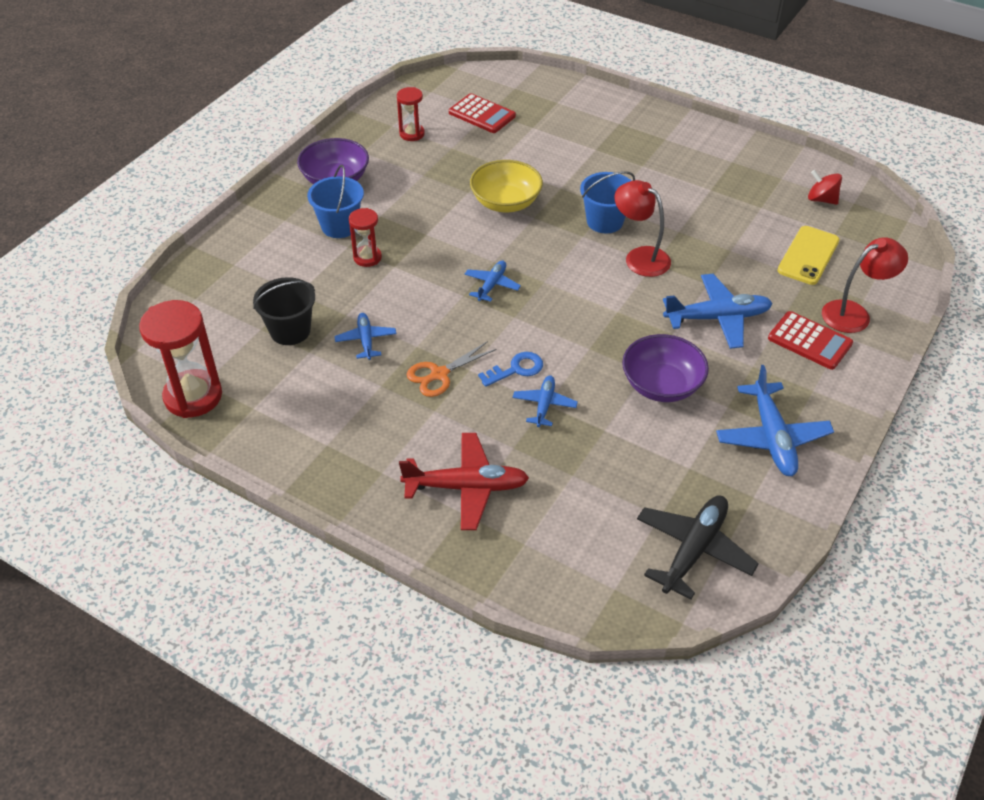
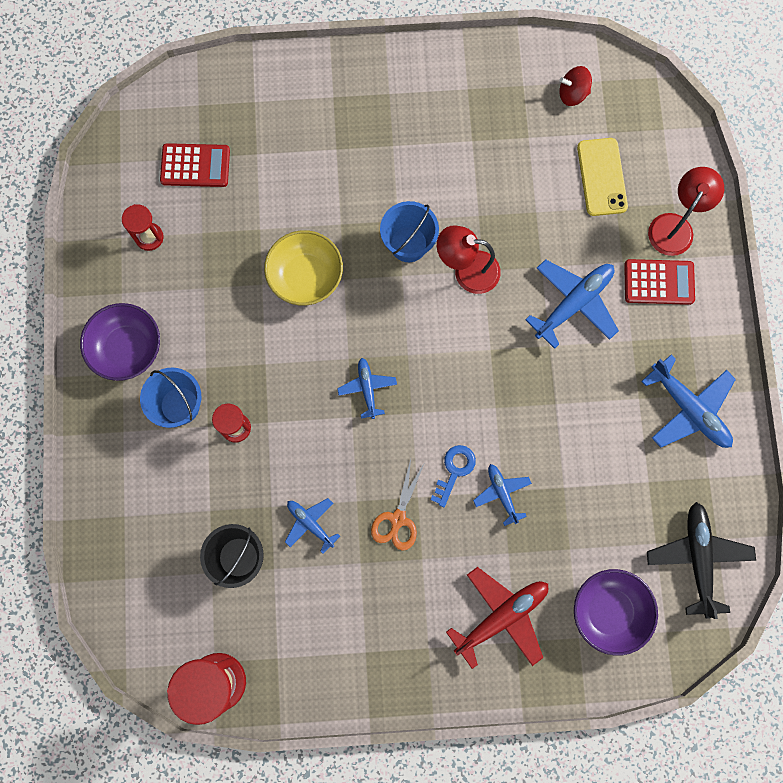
camera: 35 degrees left, 30 degrees up
(661, 385) = (576, 410): purple bowl -> purple bowl (609, 611)

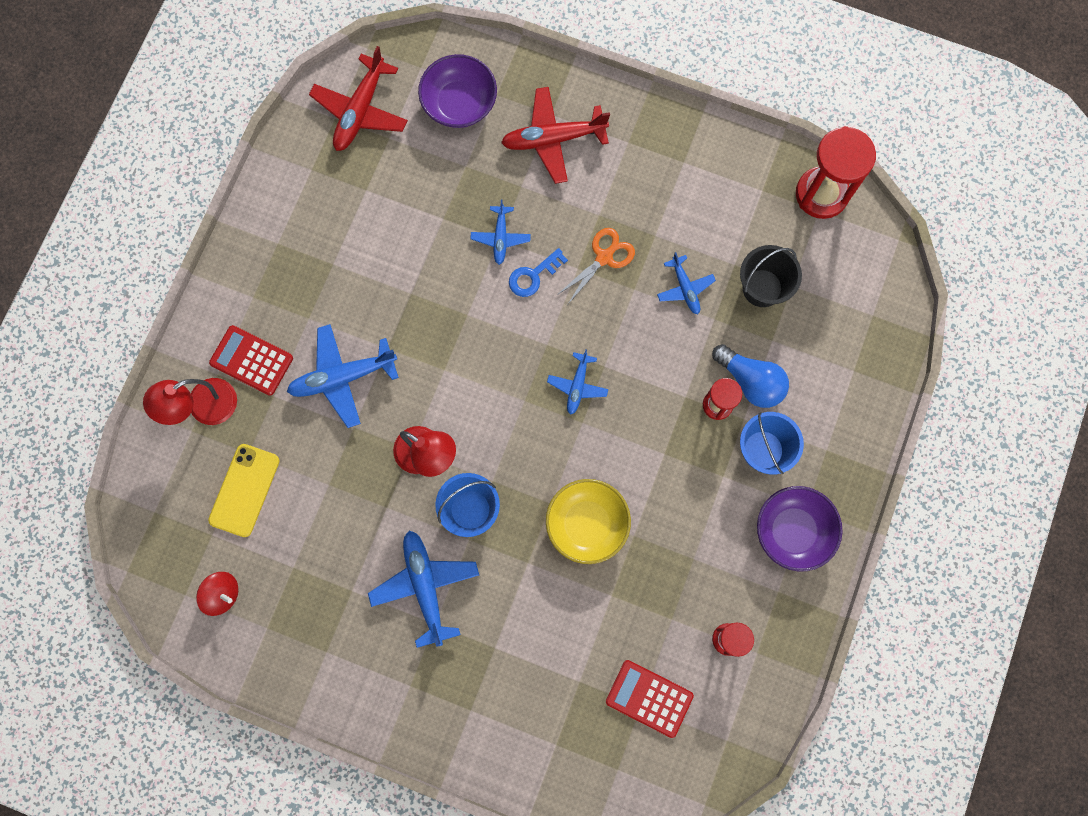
camera: 155 degrees left, 0 degrees up
(214, 463) = (750, 381): none -> blue light bulb
(689, 409) = (293, 234): blue plane -> blue plane (425, 586)
(698, 558) = (360, 111): black plane -> red plane

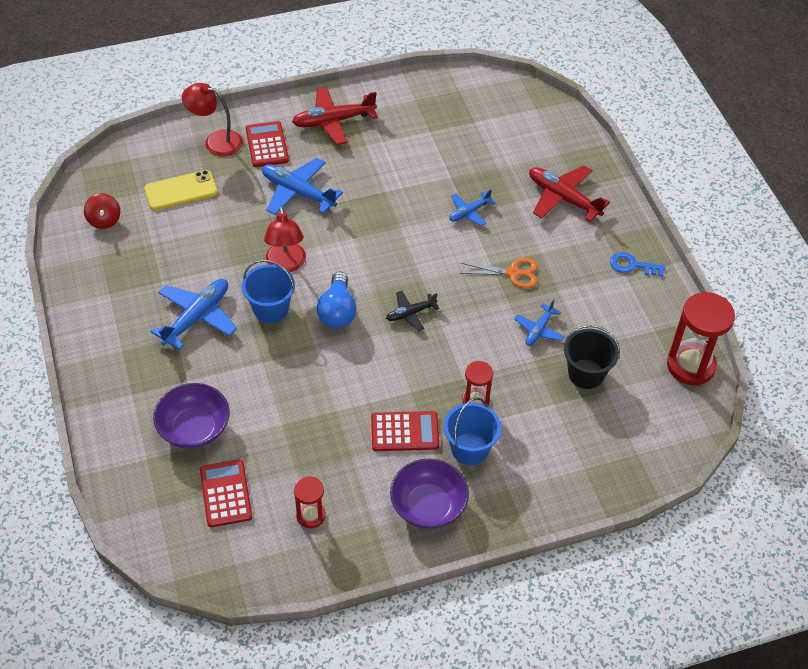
camera: 50 degrees right, 25 degrees down
(360, 111) = (476, 98): red plane -> red plane (333, 121)
(459, 103) = (534, 140): purple bowl -> purple bowl (194, 428)
(533, 276) = (461, 244): blue key -> blue key (632, 265)
(577, 386) = (410, 313): blue plane -> black plane
(587, 524) = (319, 378): yellow bowl -> none
(703, 492) = (405, 432): none -> red calculator
(750, 381) = (512, 409): blue light bulb -> blue light bulb (337, 311)

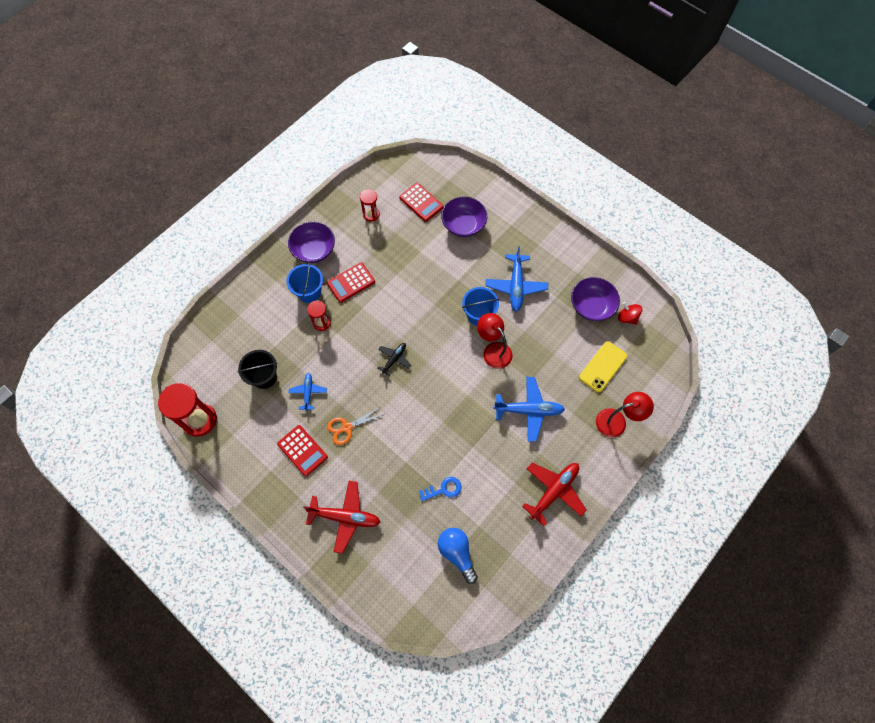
camera: 150 degrees right, 15 degrees up
(131, 251) = (591, 306): none -> purple bowl
(267, 145) = (581, 439): red calculator -> red calculator (302, 450)
(337, 311) = (439, 335): blue light bulb -> blue light bulb (457, 553)
(469, 212) = (404, 462): blue plane -> none
(632, 265) = (269, 482): blue key -> blue key (443, 489)

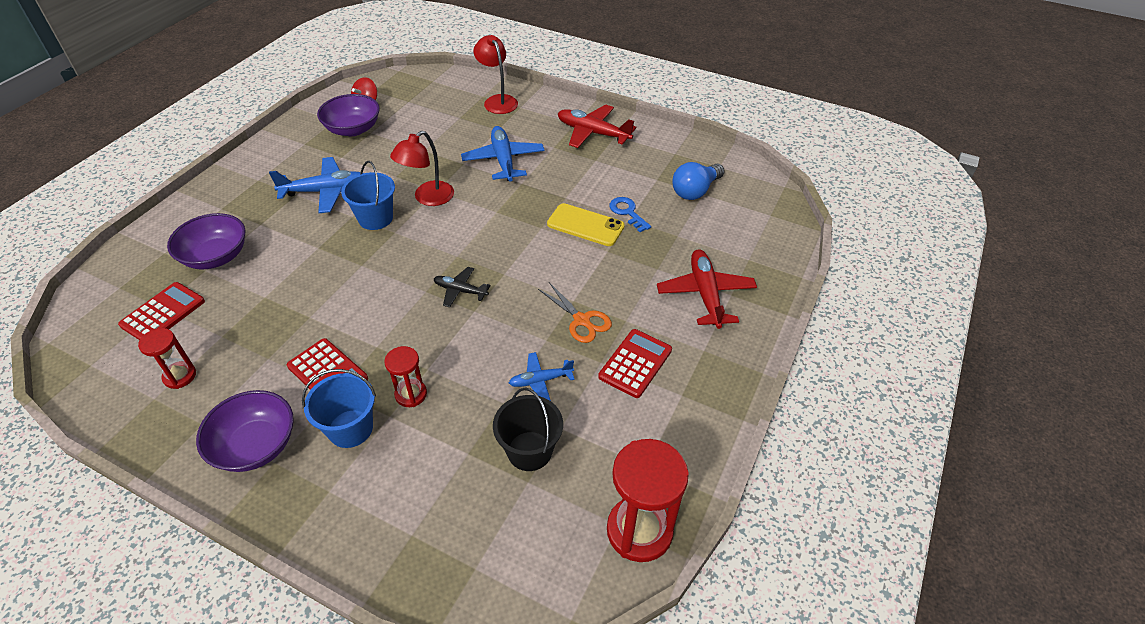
camera: 105 degrees left, 20 degrees down
(602, 366) = (433, 115): yellow phone -> yellow phone (585, 225)

